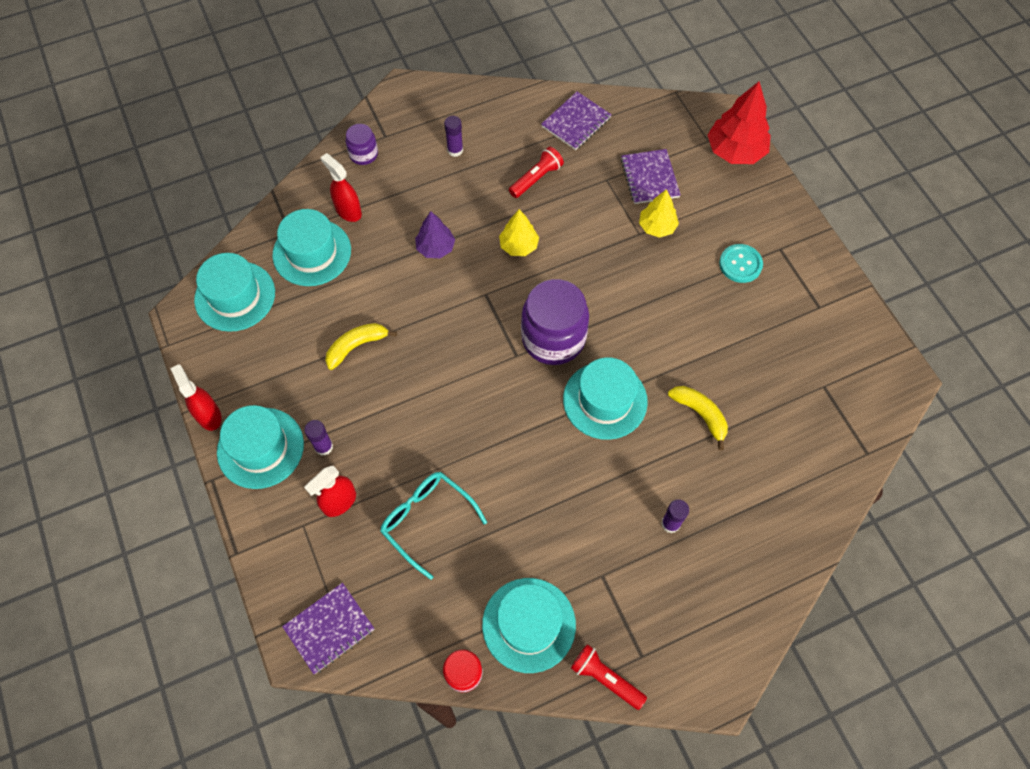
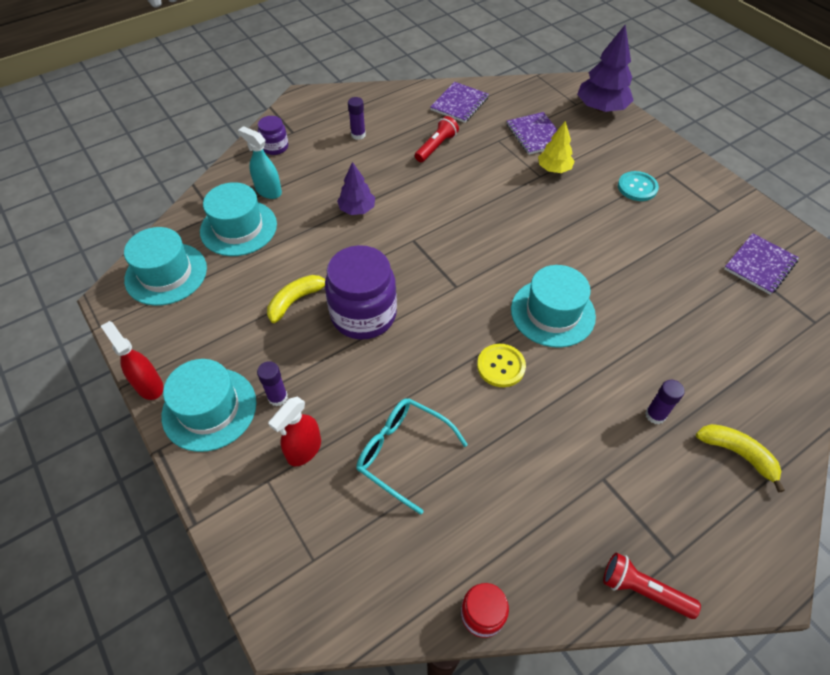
camera: 10 degrees left, 10 degrees down
(329, 628) = (316, 590): purple notebook -> purple notebook (760, 265)
(348, 211) = (268, 191): red spray bottle -> turquoise spray bottle
(518, 246) = (434, 198): yellow tree -> none
(529, 624) = (541, 545): turquoise hat -> none
(538, 449) = (501, 366): none -> yellow button
(553, 338) = (487, 267): purple jar -> purple jar (363, 315)
(700, 414) = (647, 312): yellow banana -> yellow banana (737, 454)
(735, 151) = (601, 108): red tree -> purple tree

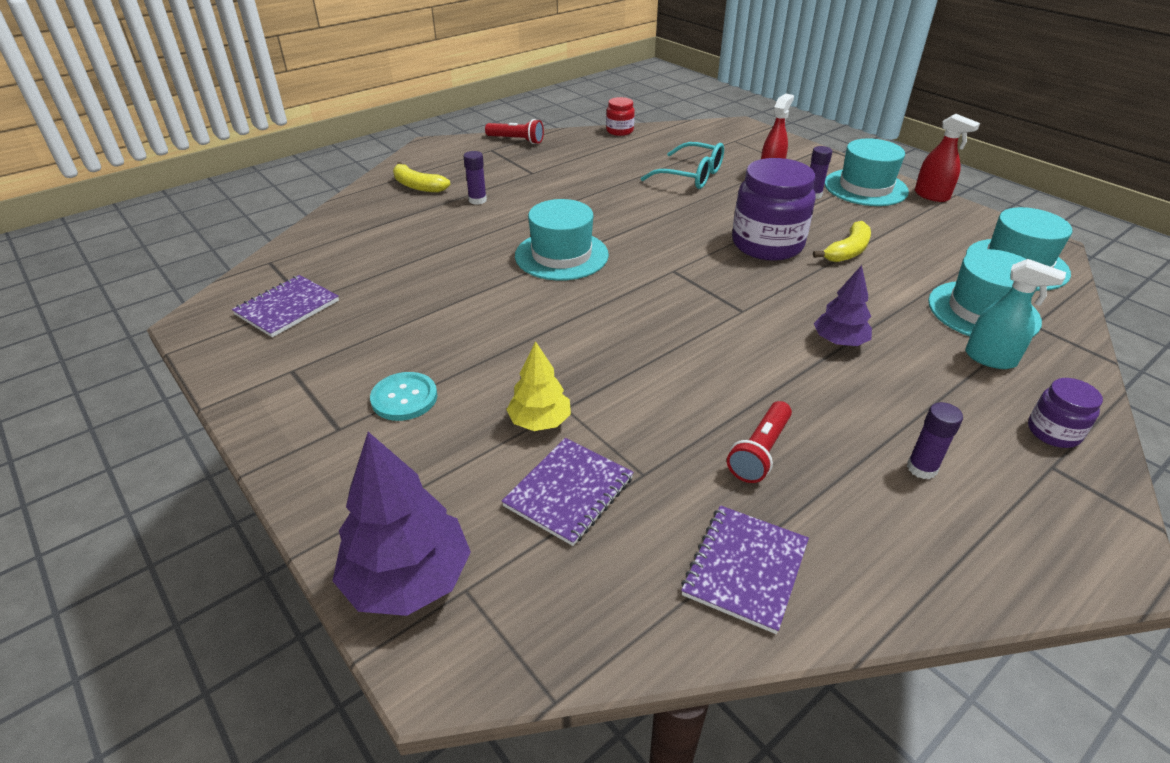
camera: 175 degrees right, 15 degrees down
(501, 366) = (616, 219): yellow button -> none
(535, 135) = (569, 492): purple notebook -> purple notebook turned 60 degrees clockwise

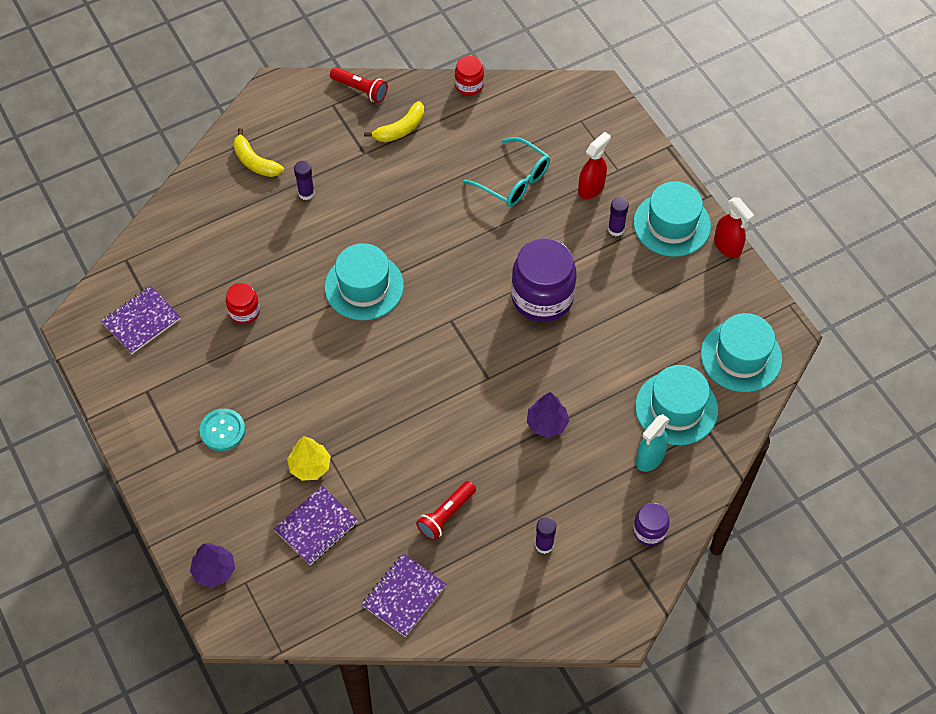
camera: 10 degrees right, 20 degrees up
(408, 579) = (214, 571): purple tree -> purple tree, size x0.61
(421, 287) = (244, 312): none -> red jar
(847, 251) = (607, 317): yellow banana -> yellow banana (400, 129)
(990, 359) = (650, 458): turquoise spray bottle -> turquoise spray bottle turned 90 degrees clockwise

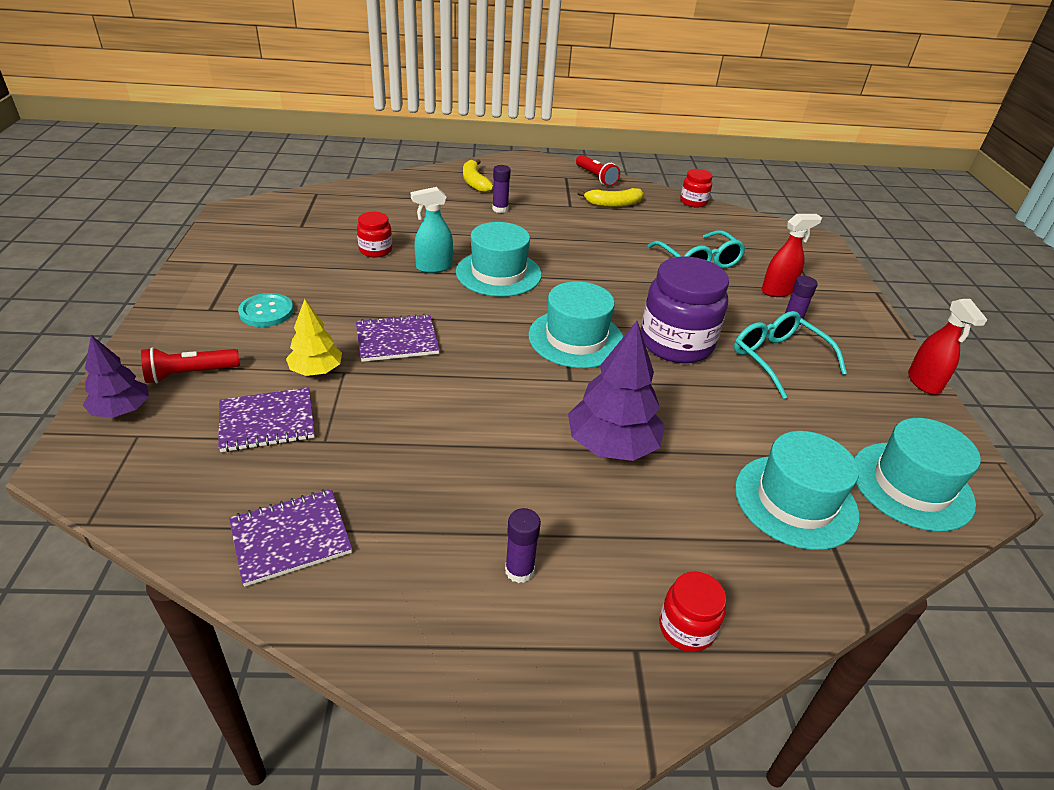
camera: 25 degrees right, 20 degrees down
(141, 321) = (286, 225): purple notebook -> purple notebook (397, 340)
(446, 515) = (420, 478): red flashlight -> red flashlight (190, 374)
(547, 423) = (611, 445): purple tree -> purple tree, size x1.64
(620, 275) = (778, 359): none -> turquoise glasses
(649, 531) = (686, 628): purple jar -> red jar
(650, 458) = (731, 539): turquoise spray bottle -> turquoise spray bottle (434, 267)
(672, 224) = (859, 343): turquoise hat -> turquoise hat (576, 338)

